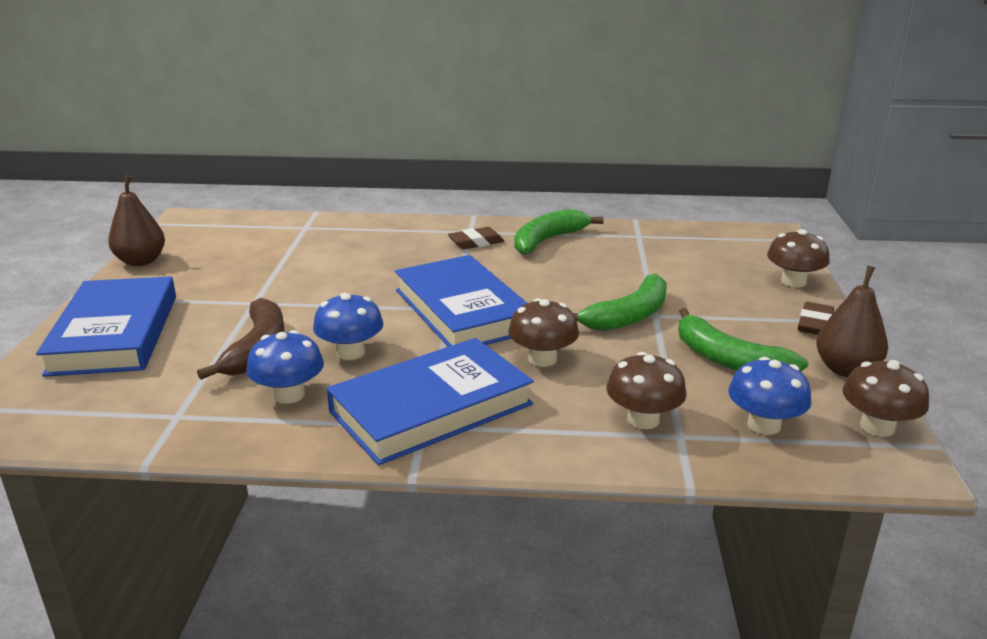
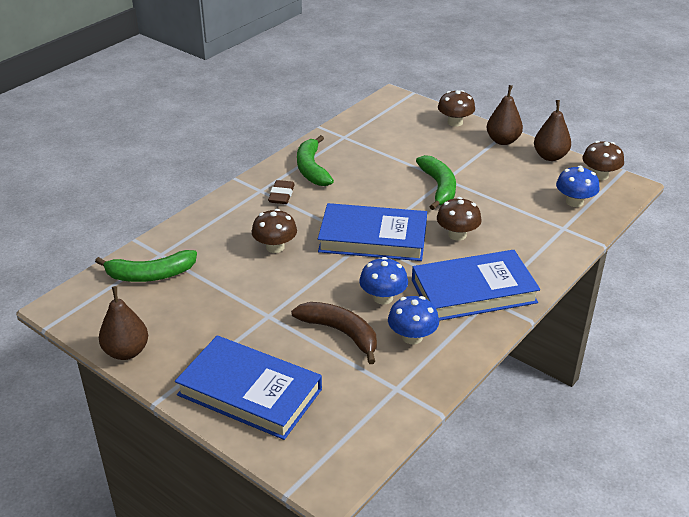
camera: 55 degrees left, 10 degrees up
(431, 408) = (473, 291): blue book -> blue book turned 75 degrees clockwise
(643, 419) = (542, 231): brown mushroom -> brown mushroom (275, 247)
(728, 360) = (512, 181): green banana -> green banana (150, 275)
(815, 324) = (503, 141): brown eraser -> brown pear

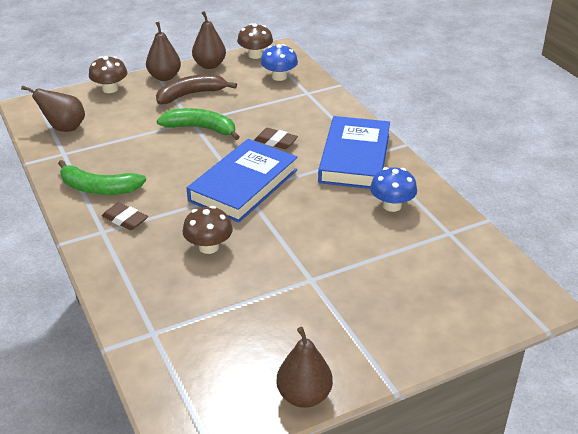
camera: 65 degrees left, 0 degrees up
(150, 275) = (184, 348): green banana -> none
(250, 392) = (412, 319): blue book -> none
(340, 333) = (363, 242): brown banana -> brown banana (191, 95)
(377, 124) = (64, 128): none -> brown pear
(383, 297) = (331, 205): blue mushroom -> none
(457, 235) = (276, 141): brown mushroom -> brown eraser

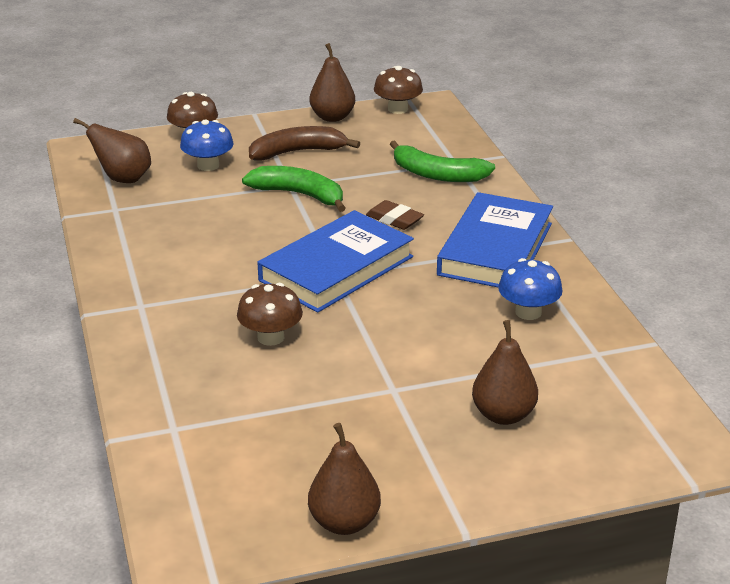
camera: 10 degrees right, 5 degrees down
(99, 188) = (149, 254): green banana -> green banana (437, 174)
(125, 219) = (173, 294): brown eraser -> none
(164, 77) = (268, 127): brown pear -> brown pear (503, 415)
(279, 77) = (422, 139): blue mushroom -> blue mushroom (208, 165)

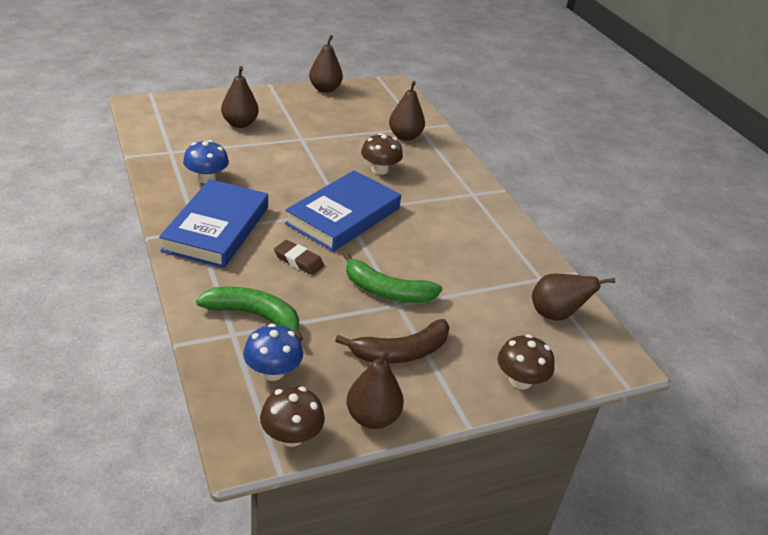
camera: 170 degrees right, 5 degrees up
(208, 165) = (485, 332): blue mushroom -> blue mushroom (272, 371)
(208, 405) = (405, 136): none -> brown pear

